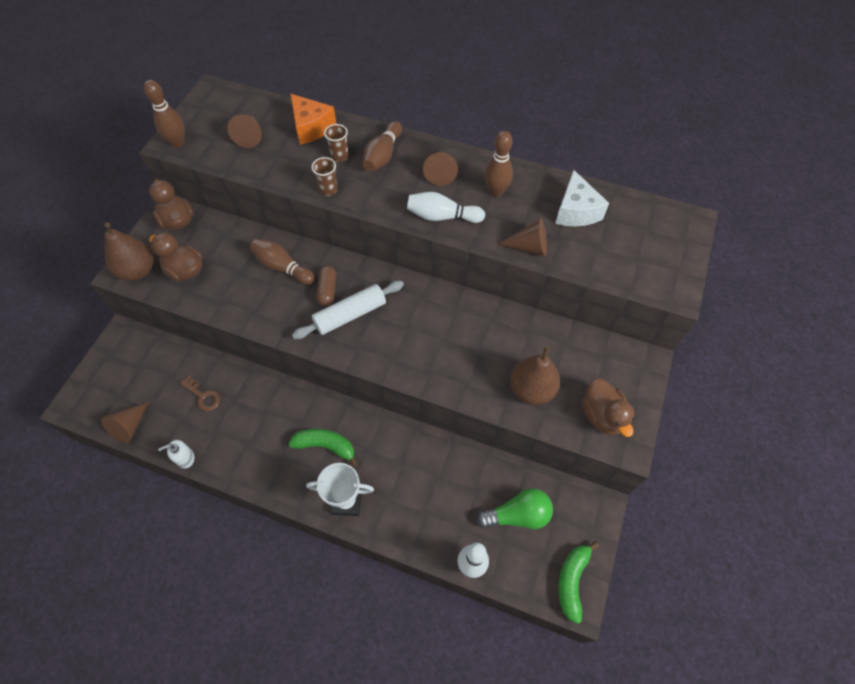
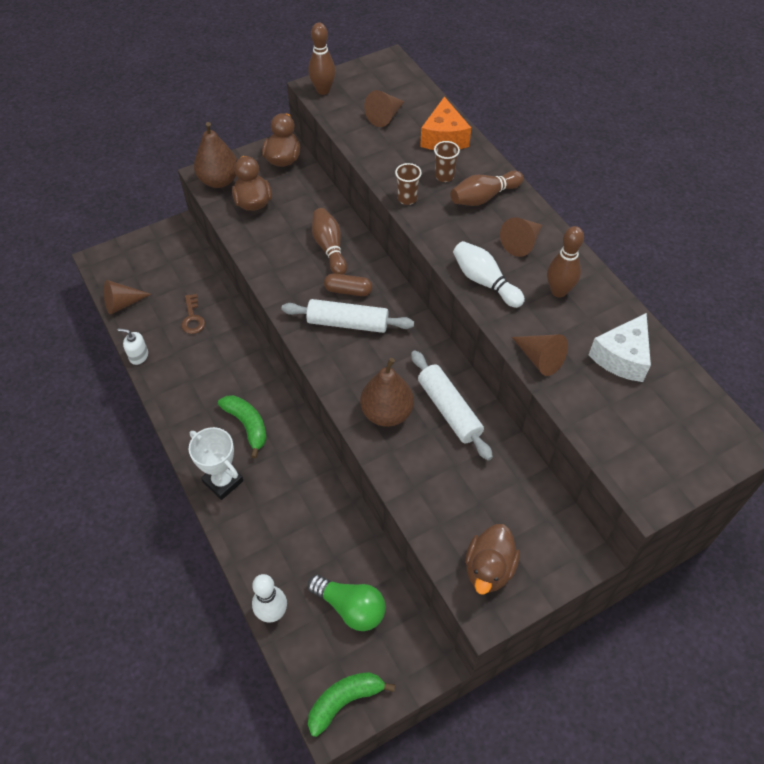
camera: 40 degrees right, 5 degrees down
(327, 290) = (348, 290): brown capsule -> brown capsule turned 60 degrees clockwise
(478, 327) = (449, 410): none -> white rolling pin
(531, 389) = (445, 496): brown pear -> brown pear (387, 413)

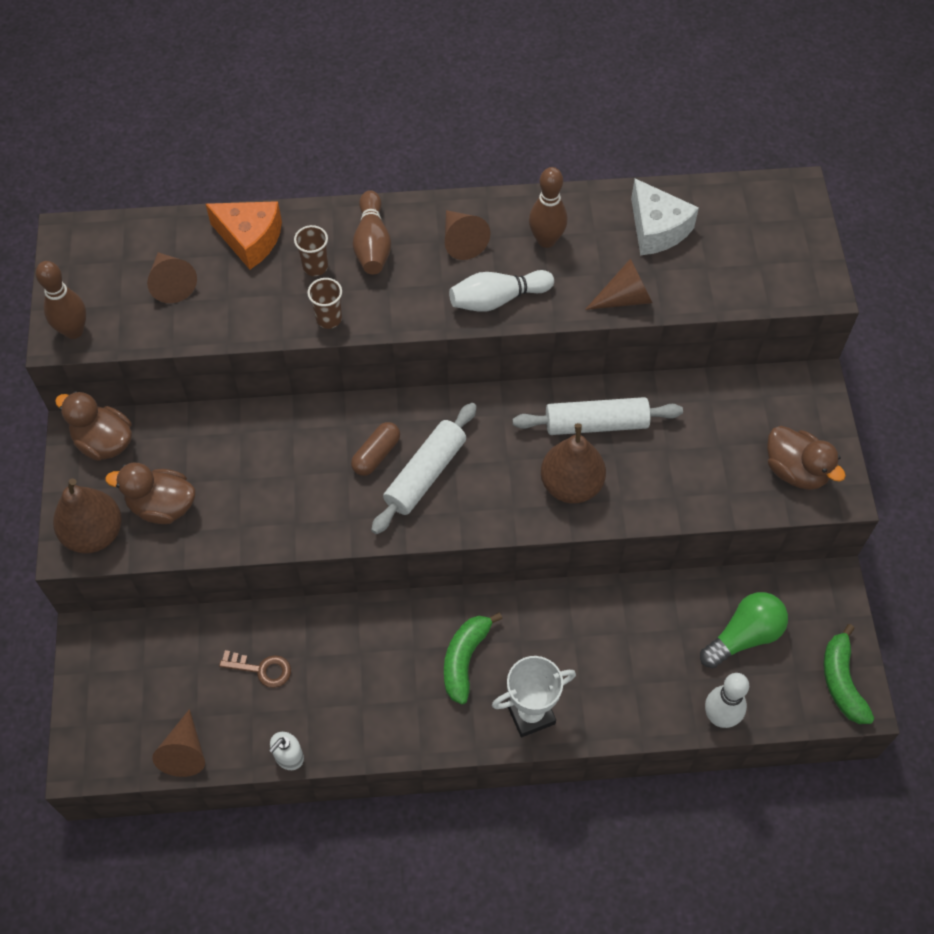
camera: 65 degrees left, 5 degrees up
(247, 425) = (464, 659): green banana -> green banana turned 60 degrees counterclockwise
(329, 248) = (296, 448): brown bowling pin -> none

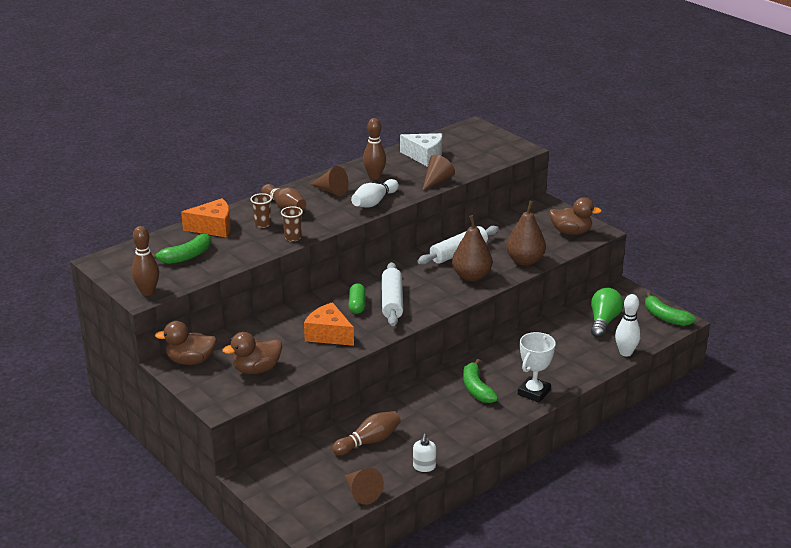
camera: 35 degrees left, 30 degrees down
(94, 533) = (227, 395): brown pear -> brown pear (525, 261)
(171, 283) = (186, 256): brown cone -> green banana
(261, 669) = (369, 441): brown key -> brown bowling pin
(295, 492) = (328, 335): none -> orange cheese
(376, 454) = (357, 305): brown capsule -> green capsule

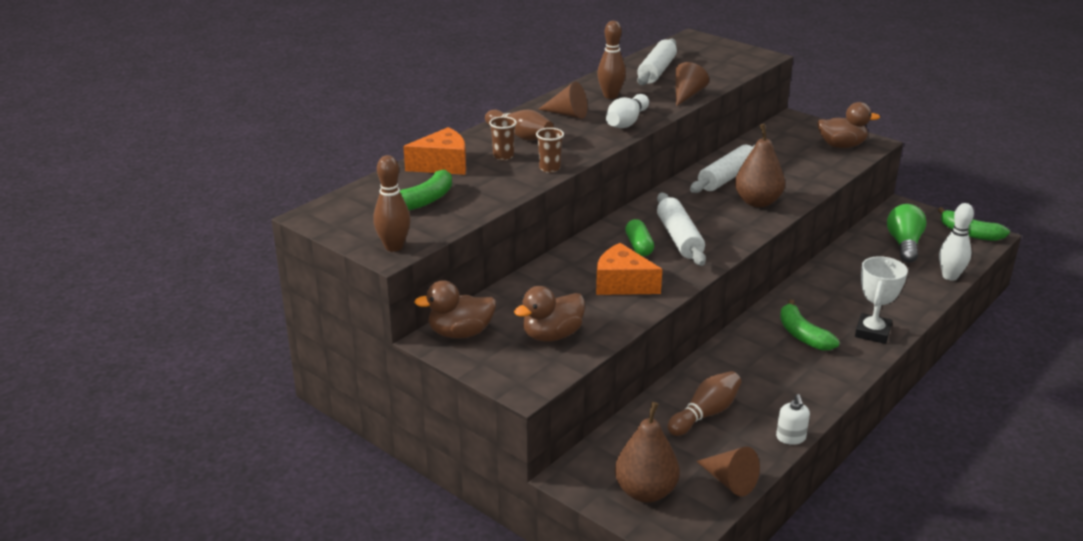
camera: 10 degrees left, 0 degrees up
(424, 156) = (656, 71): white cheese -> white rolling pin
(525, 261) = (809, 180): brown pear -> brown pear (645, 492)

